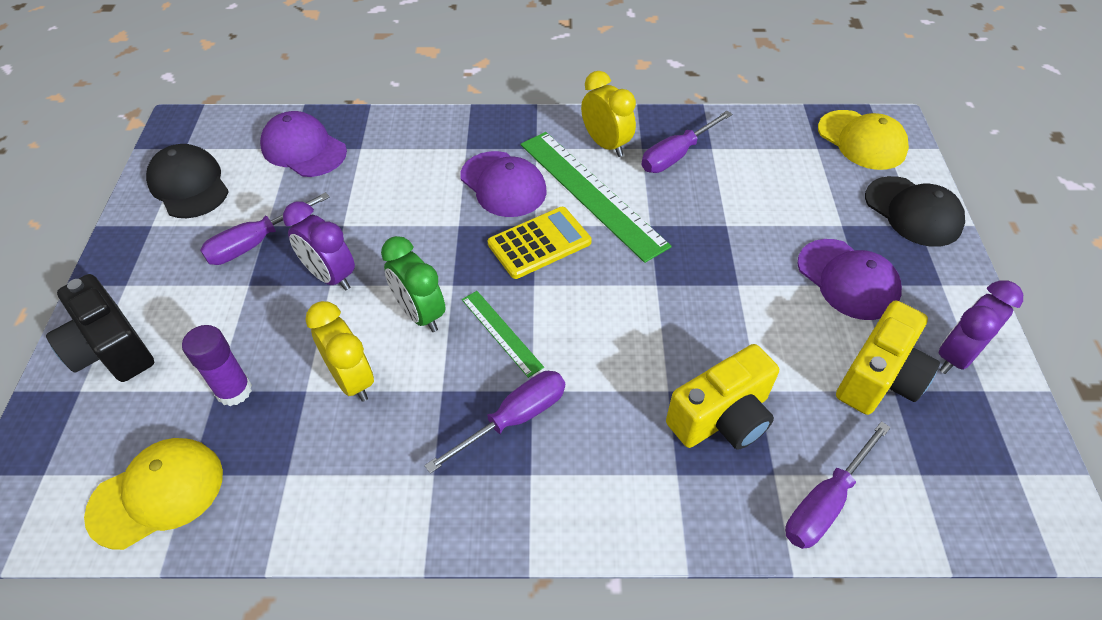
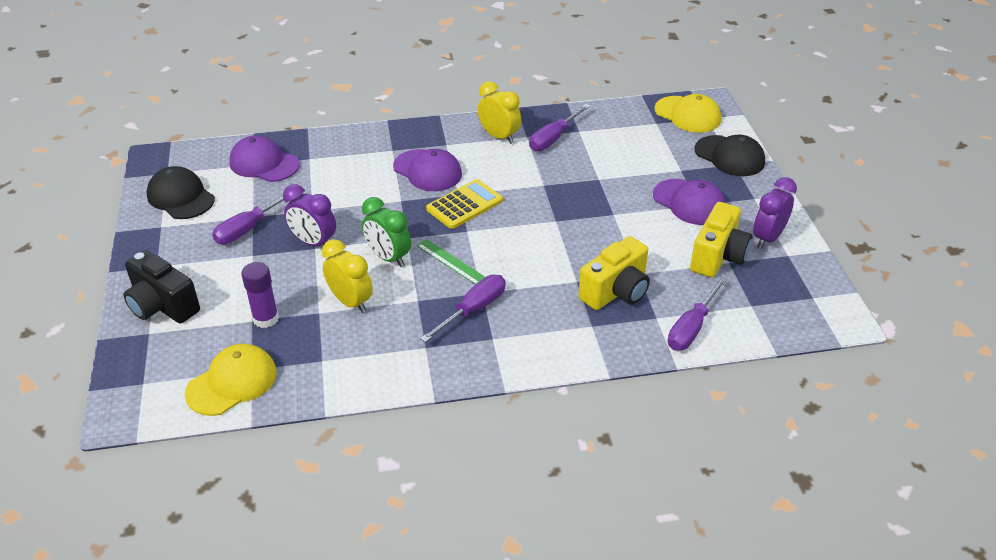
camera: 10 degrees left, 10 degrees down
(591, 193) = (495, 169): green ruler -> none

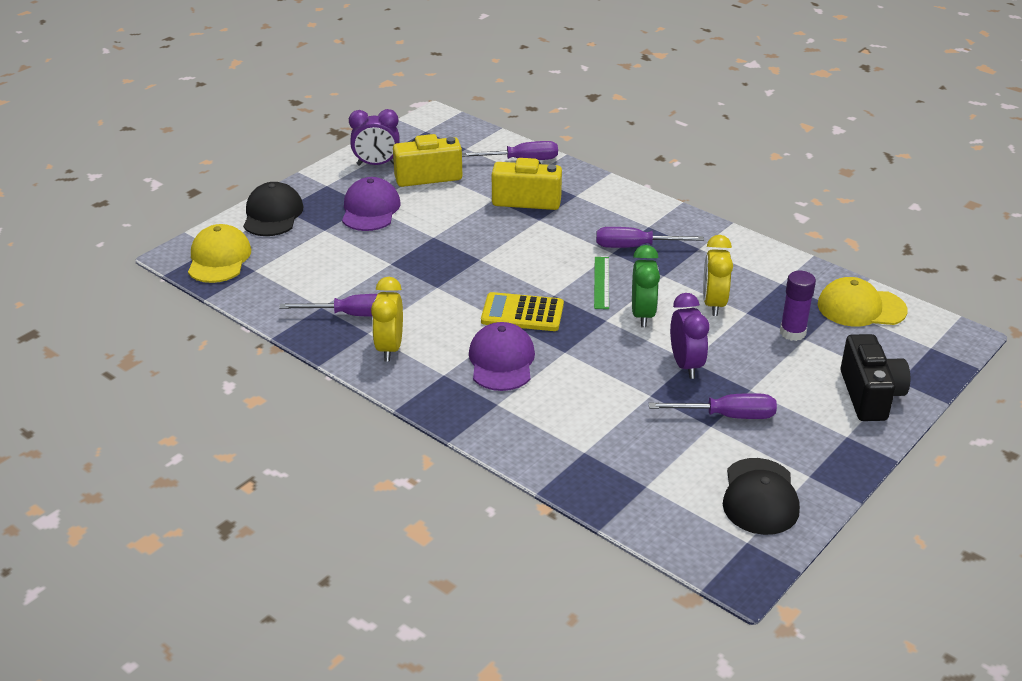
camera: 130 degrees left, 5 degrees down
(264, 163) = (635, 478): purple cap -> none

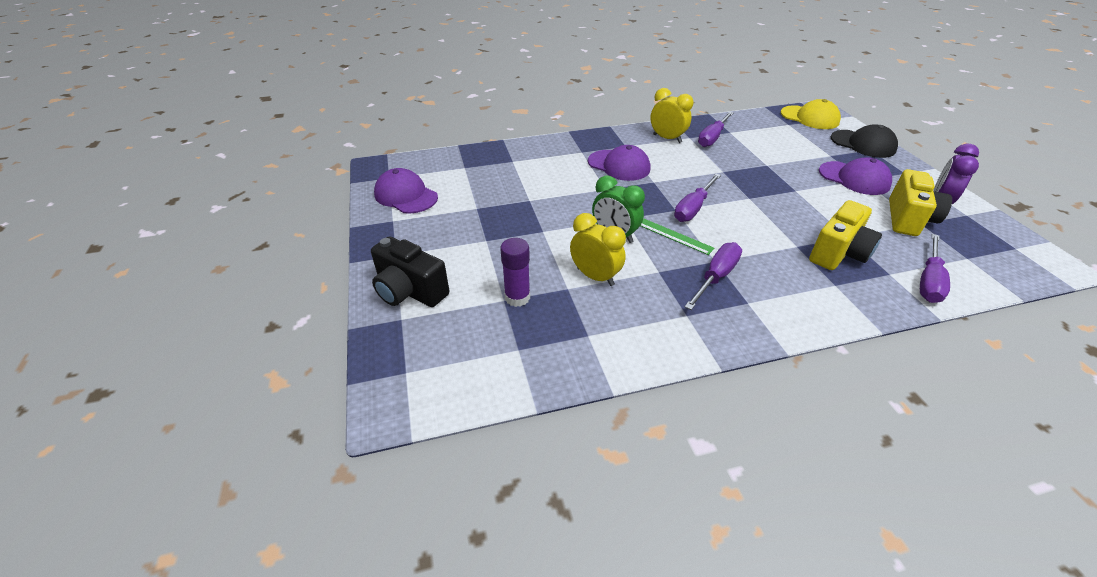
camera: 125 degrees right, 5 degrees up
(522, 313) = (663, 189): yellow calculator -> none
(686, 365) = (540, 226): purple clock -> none
(727, 416) = (476, 218): purple screwdriver -> purple screwdriver (693, 208)
(760, 497) = (406, 195): black cap -> purple cap
(861, 307) = (502, 365): yellow cap -> none

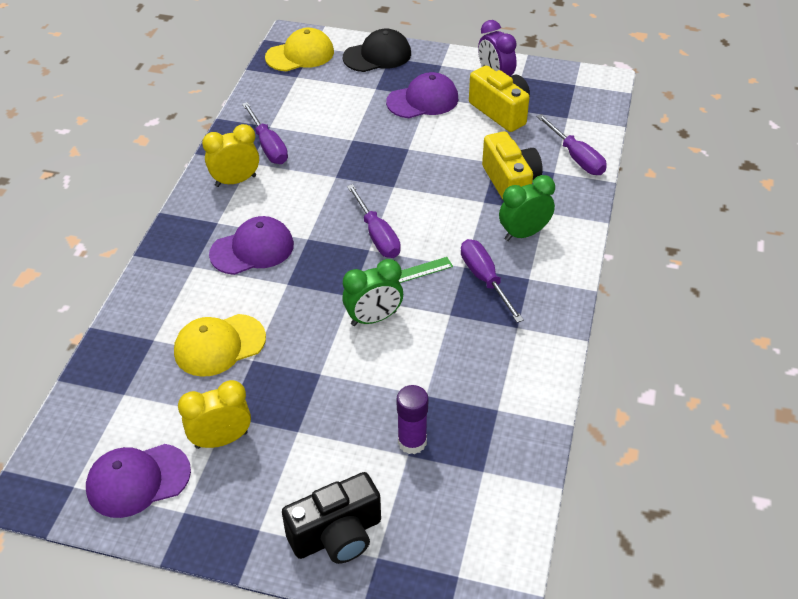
camera: 60 degrees left, 5 degrees up
(529, 184) = (219, 345): none -> yellow cap
(595, 276) = (424, 365): yellow clock -> yellow clock (221, 440)
(793, 281) = (524, 233): none -> green clock

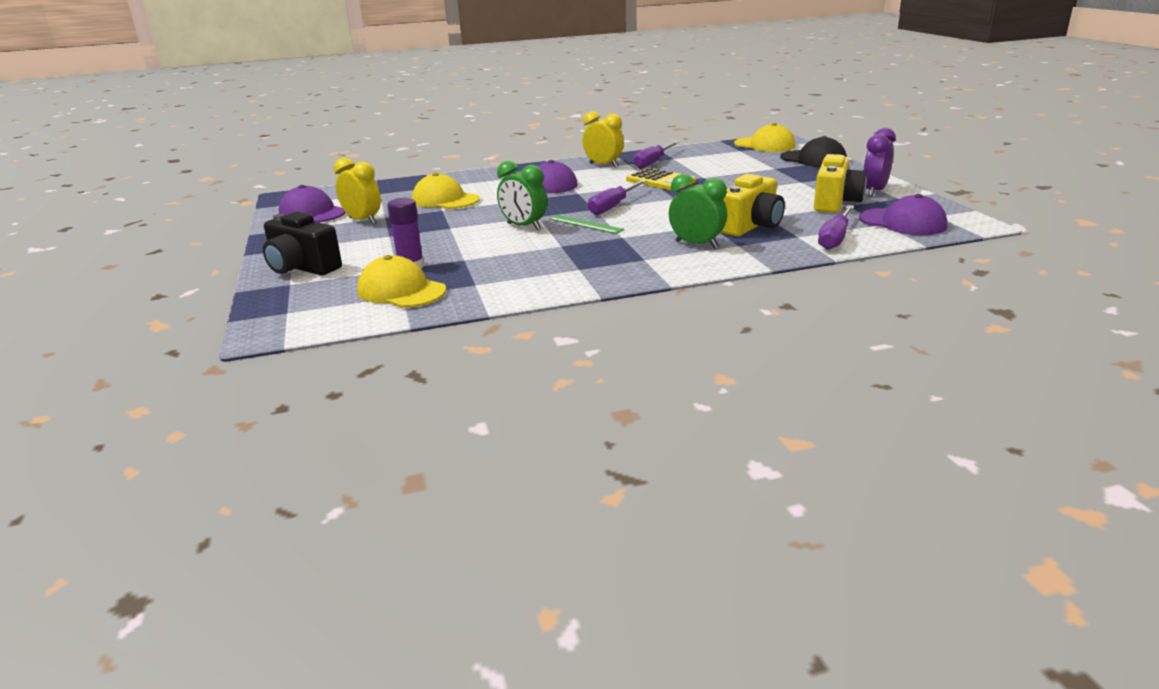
camera: 60 degrees right, 20 degrees down
(334, 170) = (660, 181): none -> yellow calculator
(423, 100) = (792, 181): purple cap -> purple cap (902, 222)
(472, 469) = (401, 291): none -> yellow cap
(484, 279) = (618, 246): purple screwdriver -> none

